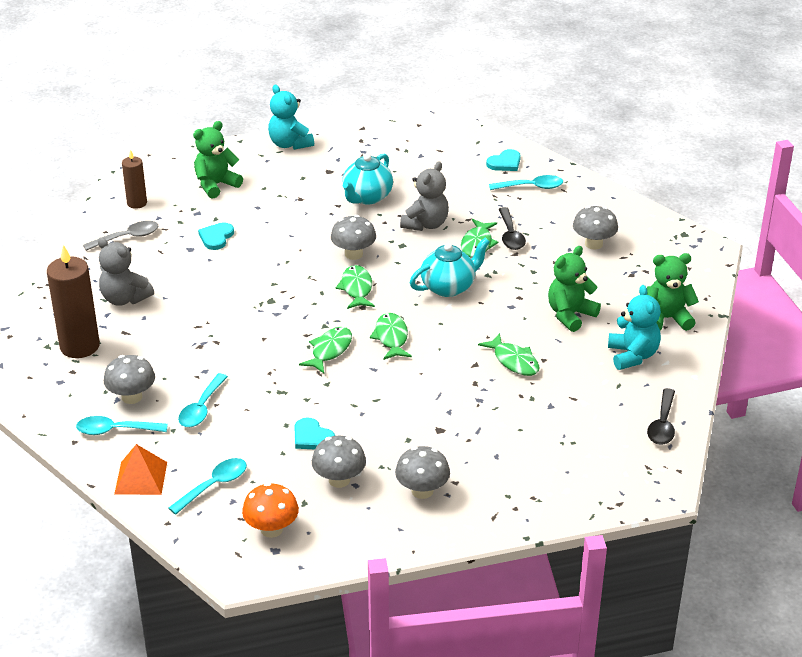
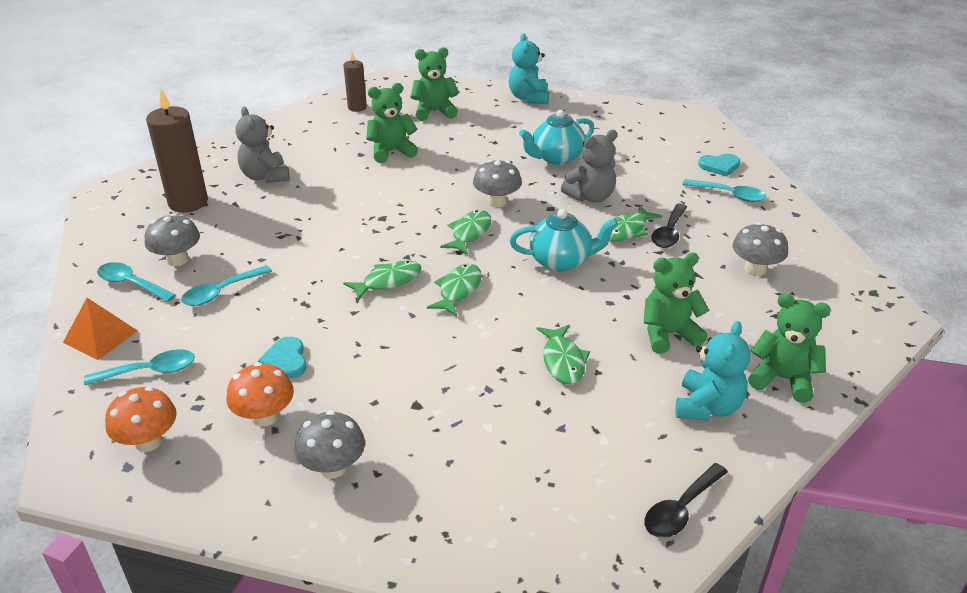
camera: 30 degrees right, 0 degrees up
(127, 237) = (321, 130): grey spoon -> none
(216, 237) = (391, 151): turquoise heart -> green teddy bear
(339, 480) = (265, 417): grey mushroom -> orange mushroom

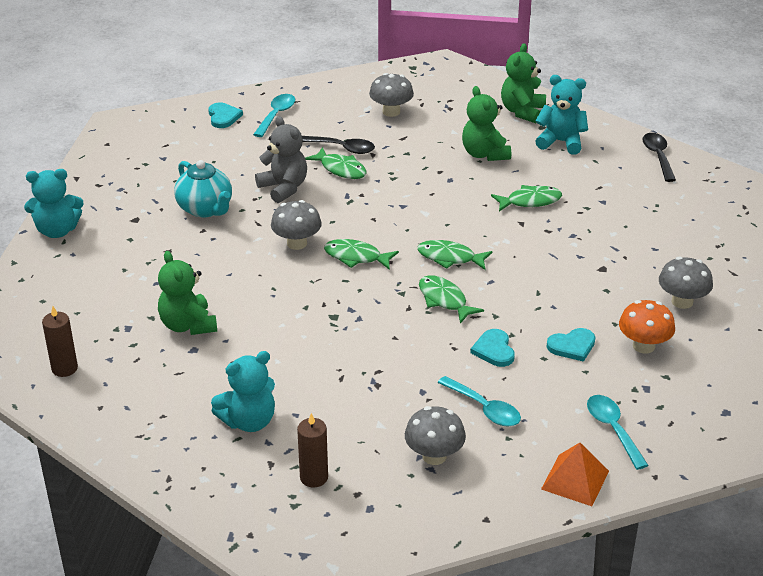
camera: 95 degrees left, 0 degrees up
(131, 284) = (485, 482): turquoise spoon -> none
(148, 441) = (695, 407): orange mushroom -> none
(188, 202) = (314, 477): brown candle -> brown candle, size x0.57
(265, 176) = (249, 421): grey teddy bear -> turquoise teddy bear
(300, 306) = (494, 350): none -> turquoise heart
(434, 112) = (86, 301): green teddy bear -> none
(561, 261) = (395, 204): turquoise teapot -> none
(681, 509) = (658, 156): black spoon -> black spoon turned 135 degrees counterclockwise

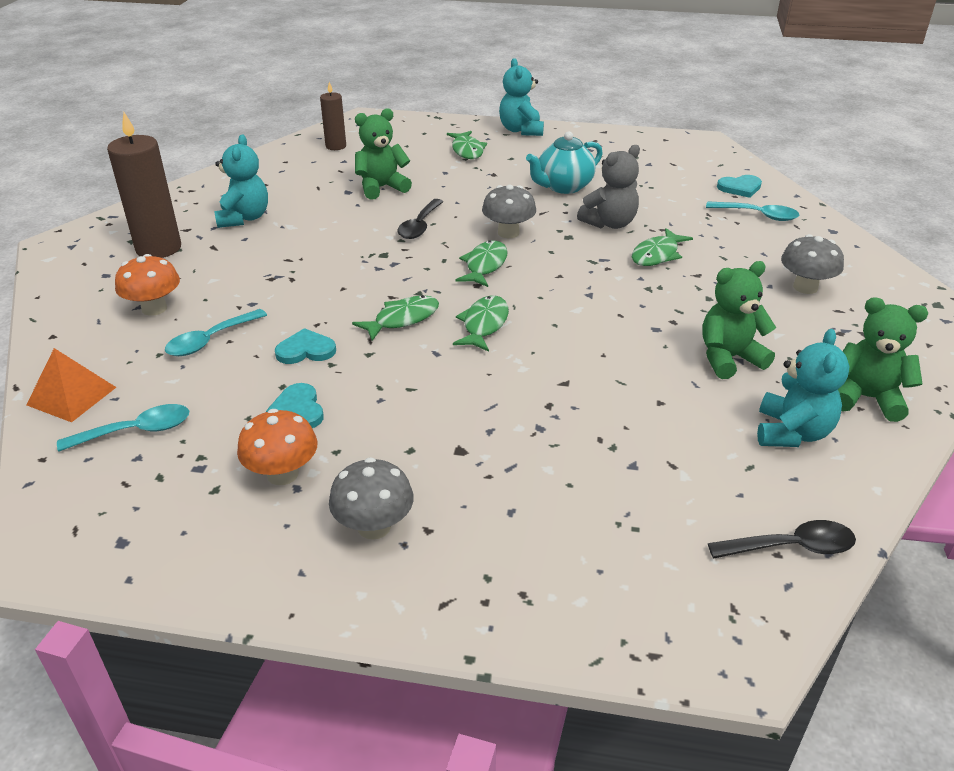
camera: 90 degrees right, 0 degrees up
(249, 421) = (244, 218): turquoise teddy bear -> turquoise teddy bear turned 150 degrees counterclockwise
(314, 477) = (158, 248): brown candle -> brown candle, size x1.76
(342, 148) = (703, 255): black spoon -> black spoon (420, 226)
(434, 456) = (154, 308): grey mushroom -> orange mushroom
(530, 201) = (618, 393): green fish -> green fish (467, 150)

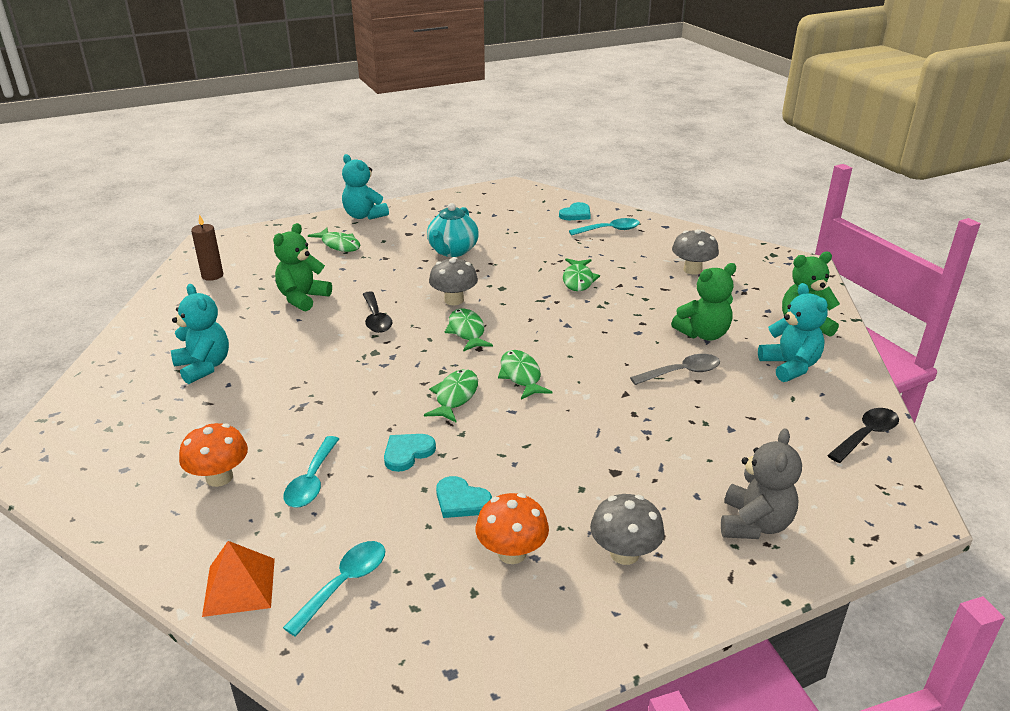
camera: 35 degrees left, 5 degrees down
(158, 248) = (150, 424): brown candle -> none
(609, 223) = (519, 268): grey teddy bear -> grey teddy bear (754, 524)
(652, 387) = (682, 372): none -> grey spoon
(729, 358) = (703, 334): green teddy bear -> green teddy bear turned 150 degrees counterclockwise

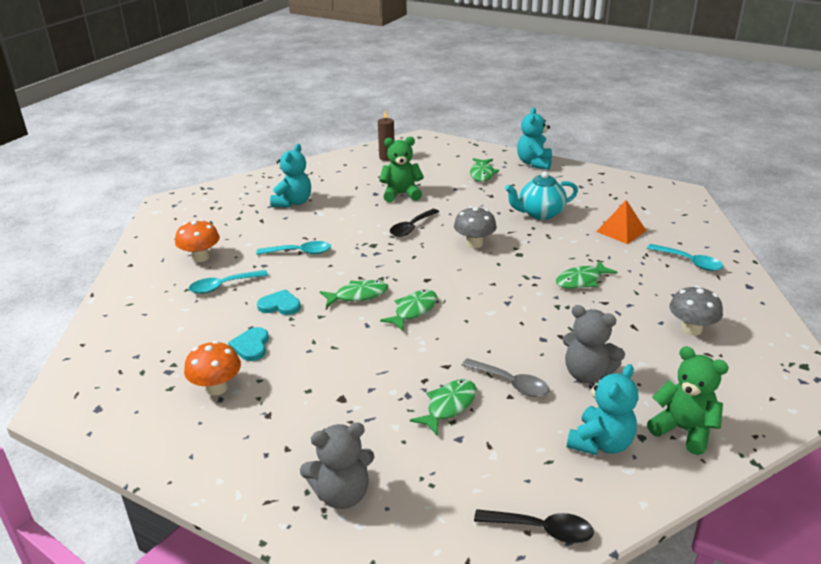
camera: 55 degrees right, 0 degrees up
(239, 586) = (120, 307): orange pyramid -> orange pyramid (621, 231)
(344, 584) = (145, 338): turquoise spoon -> turquoise spoon (300, 252)
(467, 331) = (441, 266): green fish -> green fish (449, 406)
(576, 214) = (689, 236): turquoise heart -> none
(624, 553) = (253, 437): grey mushroom -> none
(703, 334) = (587, 374): green teddy bear -> grey teddy bear

